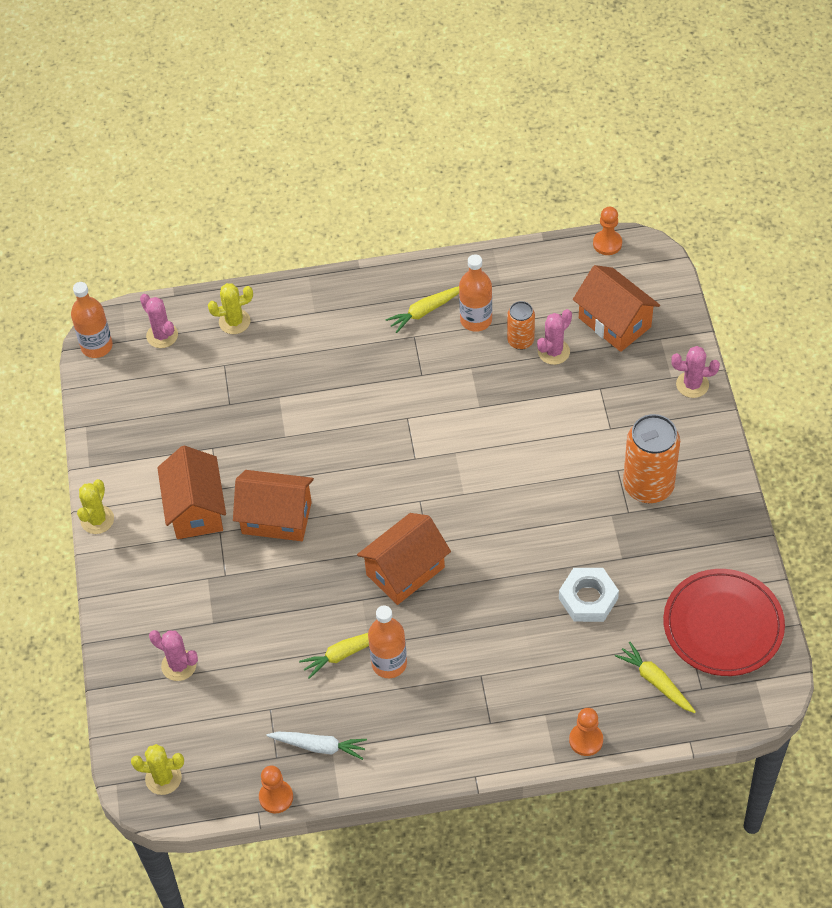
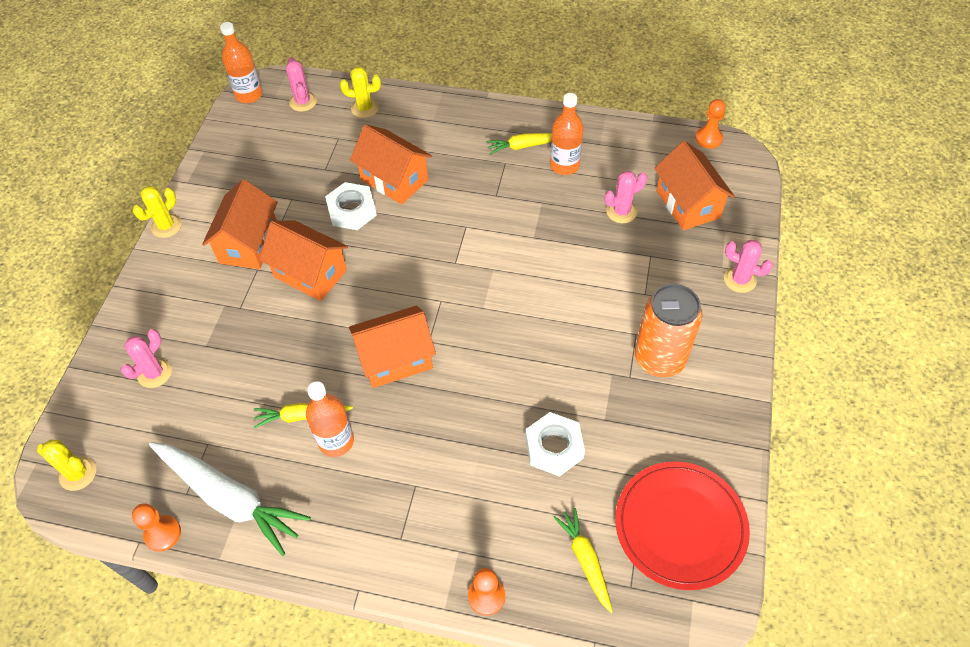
camera: 20 degrees right, 0 degrees up
(179, 665) = (154, 373): pink cactus -> pink cactus turned 75 degrees clockwise
(283, 439) = (352, 211): none -> white nut
(309, 392) = (394, 180): none -> orange house
(319, 746) = (229, 498): white carrot -> white carrot, size x1.84
(520, 341) = (596, 194): orange can -> none

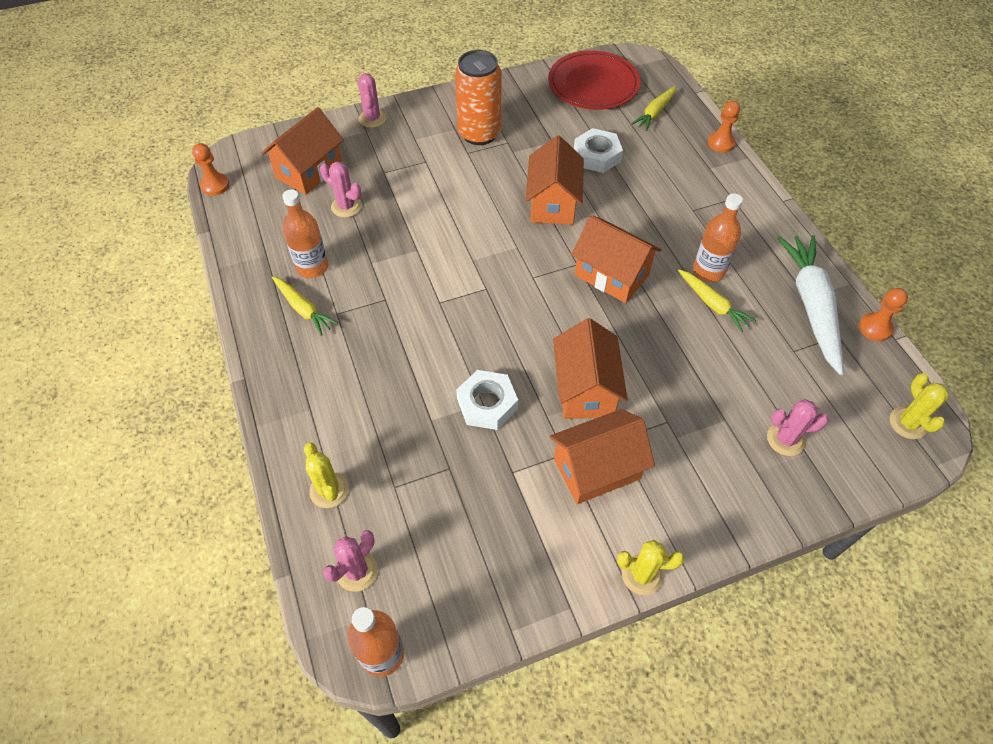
camera: 125 degrees left, 0 degrees up
(394, 180) = (421, 392): orange house -> orange house (553, 203)

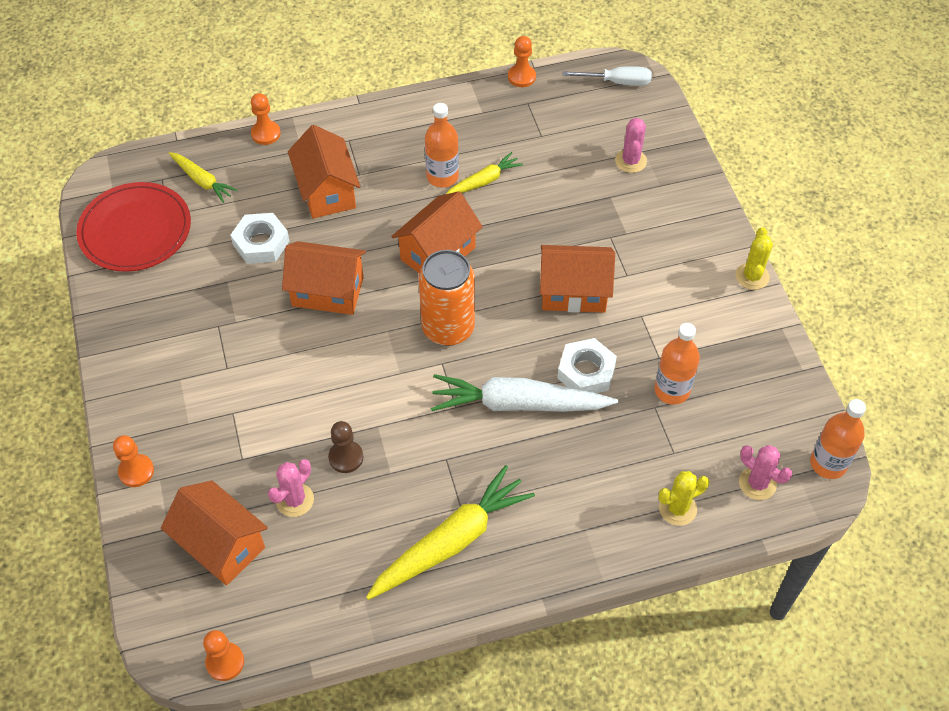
camera: 85 degrees left, 0 degrees up
(303, 309) = (451, 541): yellow carrot -> yellow carrot, size x1.84
(312, 267) = (389, 535): orange bottle -> orange bottle (672, 390)
(372, 118) = (136, 471): pink cactus -> orange pawn
(385, 233) = (346, 457): none -> brown pawn
(479, 133) = (195, 353): orange can -> orange can (448, 328)
(596, 469) = (657, 294): orange house -> orange house (327, 191)
(811, 306) = (493, 112): white carrot -> white carrot (518, 404)
(908, 423) = (617, 82): yellow cactus -> white screwdriver

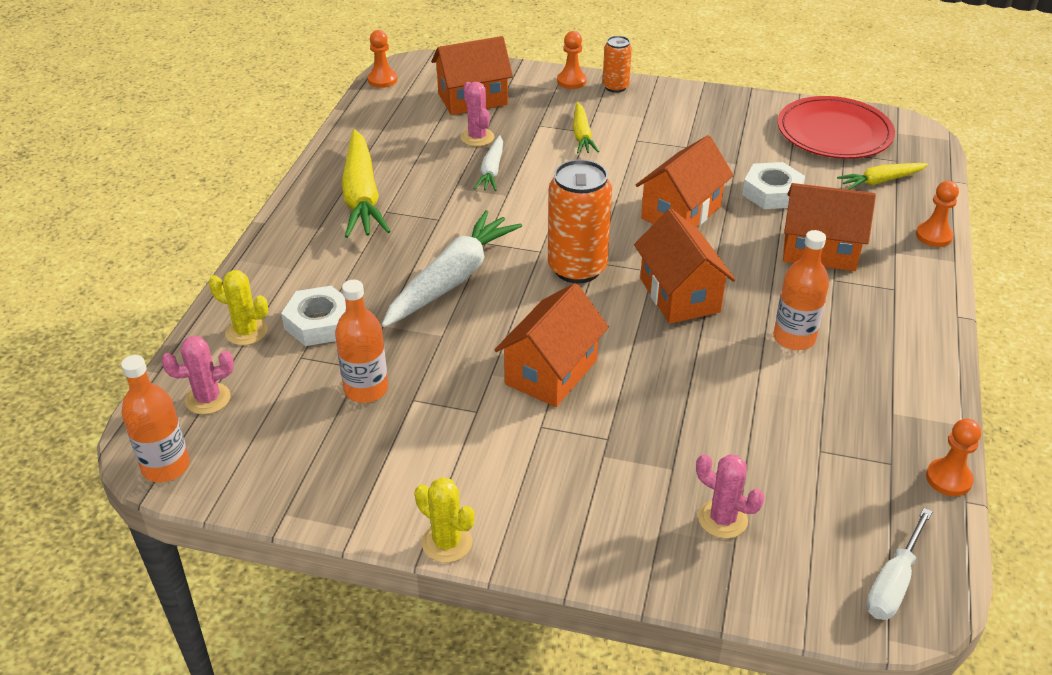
camera: 120 degrees right, 15 degrees down
(130, 427) = (615, 87): none -> orange can
(346, 457) = (491, 170): brown pawn -> white carrot
(483, 181) = (766, 367): yellow carrot -> yellow carrot (582, 135)
(586, 372) = (445, 338): white nut -> white nut (319, 323)
(677, 508) = (246, 332): yellow cactus -> yellow cactus turned 75 degrees counterclockwise

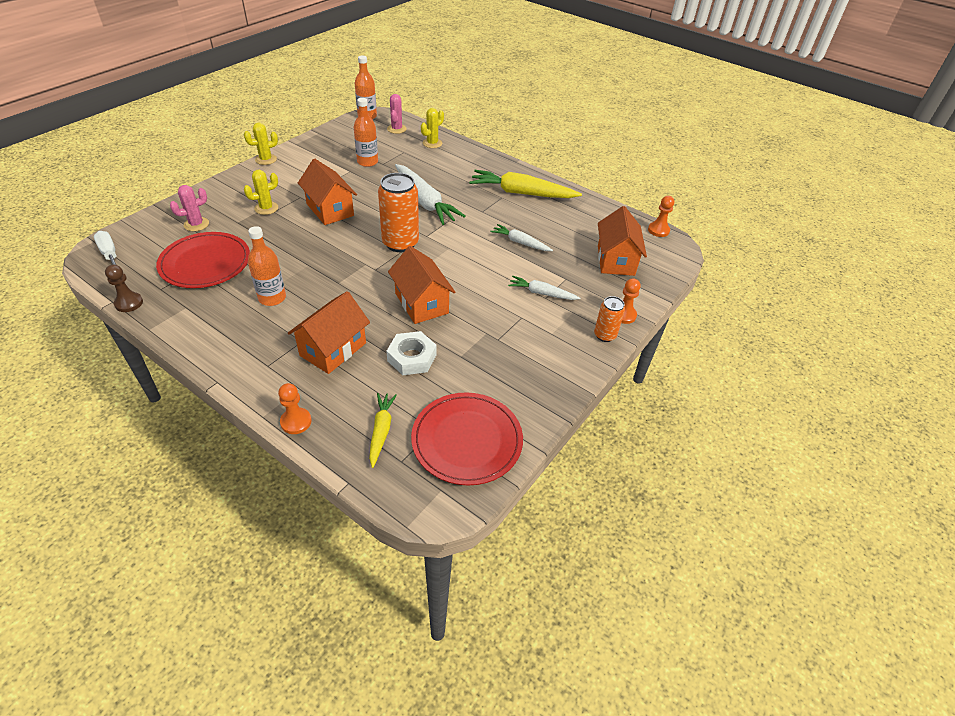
camera: 110 degrees right, 5 degrees up
(319, 323) = (423, 160): white nut -> none
(477, 137) = (563, 248): pink cactus -> none
(582, 135) = (542, 293): yellow carrot -> white carrot
(606, 452) = (266, 208): none -> yellow cactus
(679, 295) = (346, 270): orange house -> none
(797, 446) = (205, 263): none -> red plate
(948, 479) = (129, 303): orange pawn -> brown pawn

